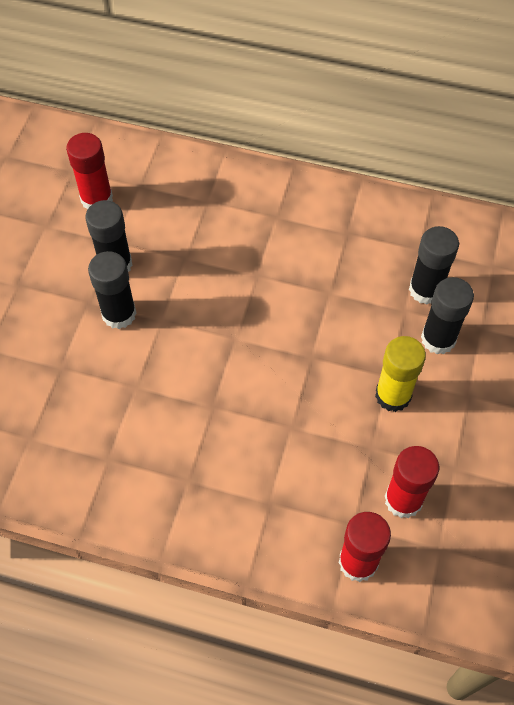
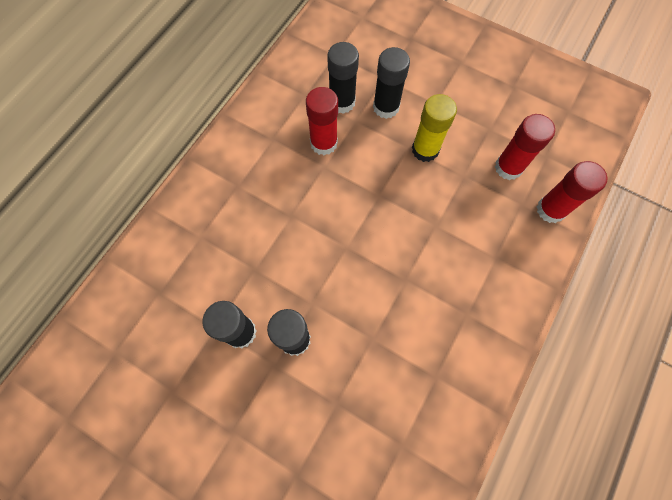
camera: 75 degrees left, 10 degrees up
(97, 199) = (159, 335): red glue stick -> red glue stick (323, 143)

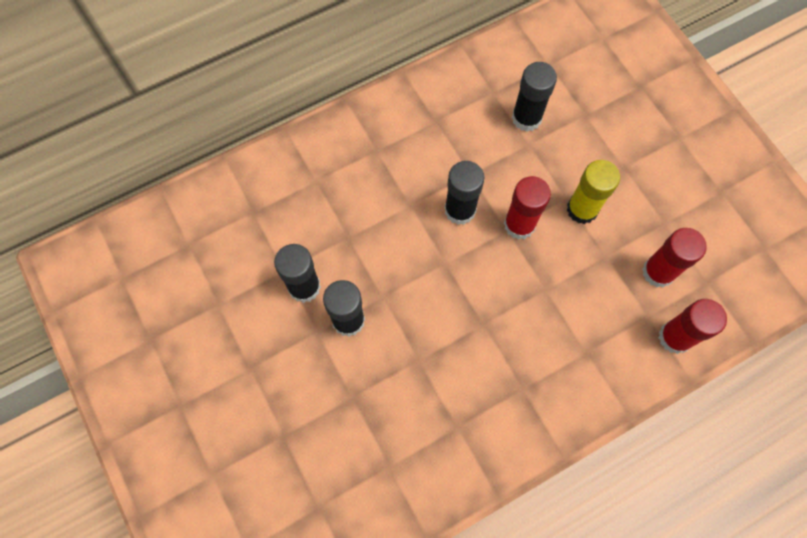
camera: 30 degrees right, 0 degrees up
(323, 143) = (483, 150): red glue stick -> red glue stick (519, 224)
(386, 107) = (568, 145): black glue stick -> black glue stick (460, 210)

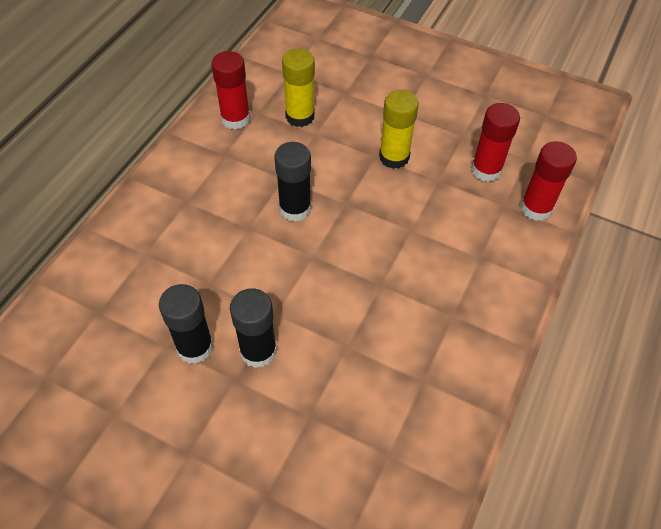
camera: 35 degrees left, 15 degrees down
(519, 224) = (353, 193): red glue stick -> red glue stick (235, 119)
(526, 118) = (300, 116): black glue stick -> yellow glue stick

